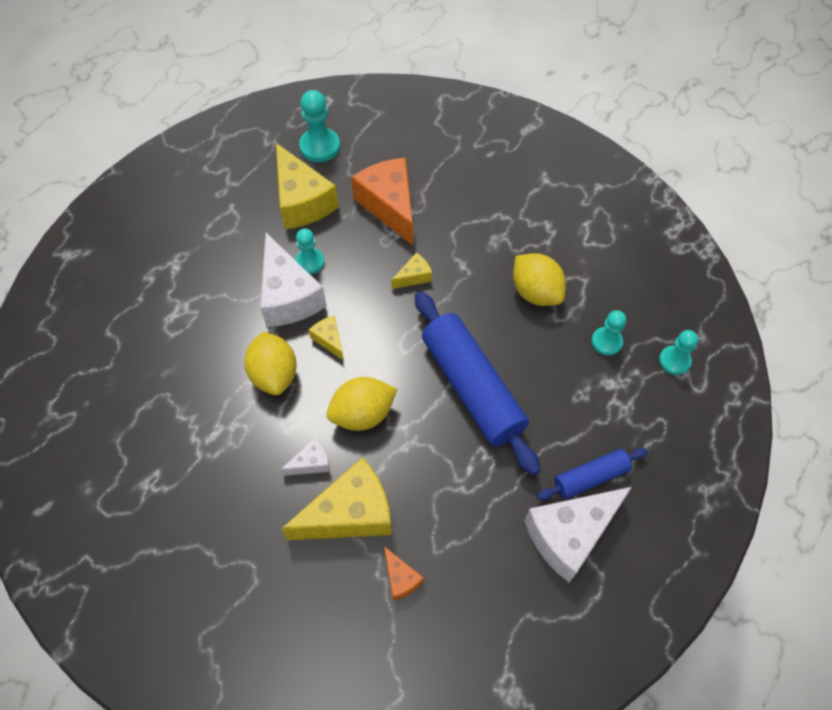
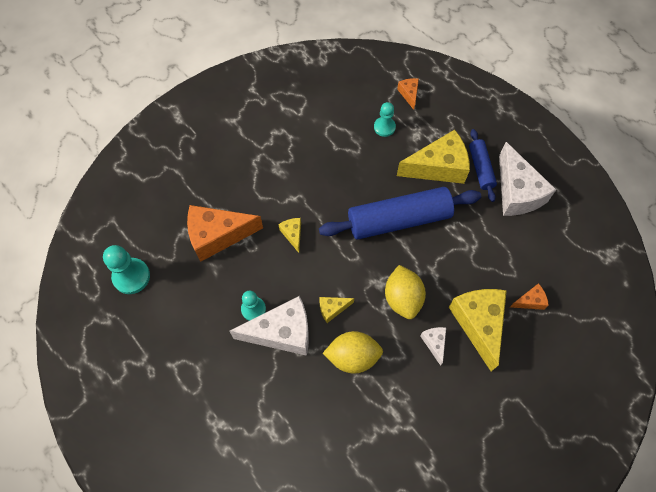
camera: 75 degrees left, 5 degrees up
(302, 201) = (187, 303): yellow cheese -> yellow cheese (438, 167)
(535, 292) = (332, 157): yellow lemon -> none
(674, 361) = (409, 94): turquoise pawn -> orange cheese

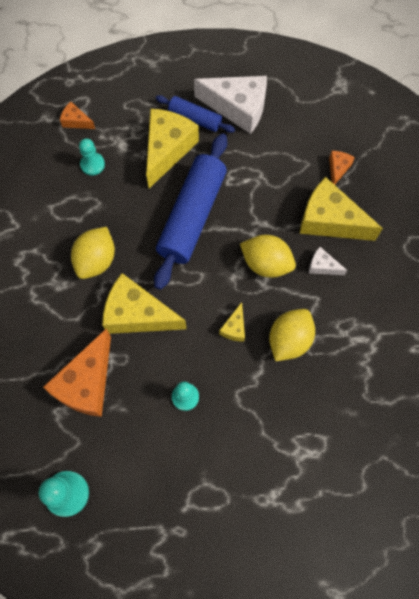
camera: 55 degrees left, 5 degrees up
(282, 332) = (225, 385): white cheese -> none
(293, 234) = (137, 314): yellow cheese -> yellow cheese, size x2.15
(313, 179) = (96, 260): none -> yellow lemon

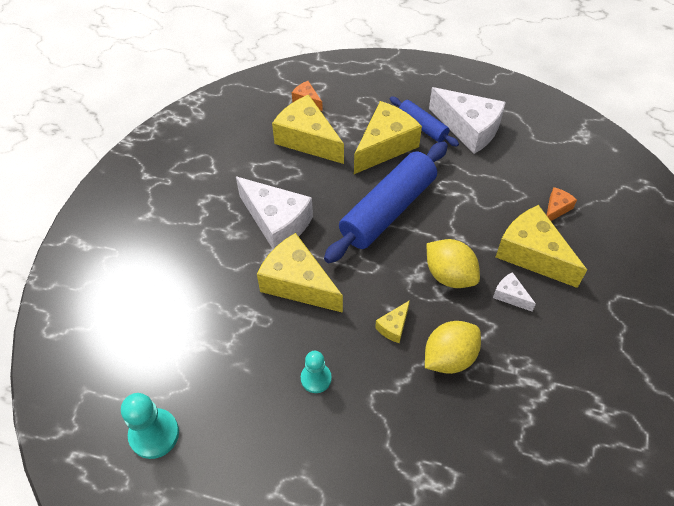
camera: 20 degrees right, 15 degrees down
(86, 383) = (220, 332): orange cheese -> none
(92, 164) = (307, 139): turquoise pawn -> yellow cheese
(96, 260) = (277, 222): yellow lemon -> white cheese

